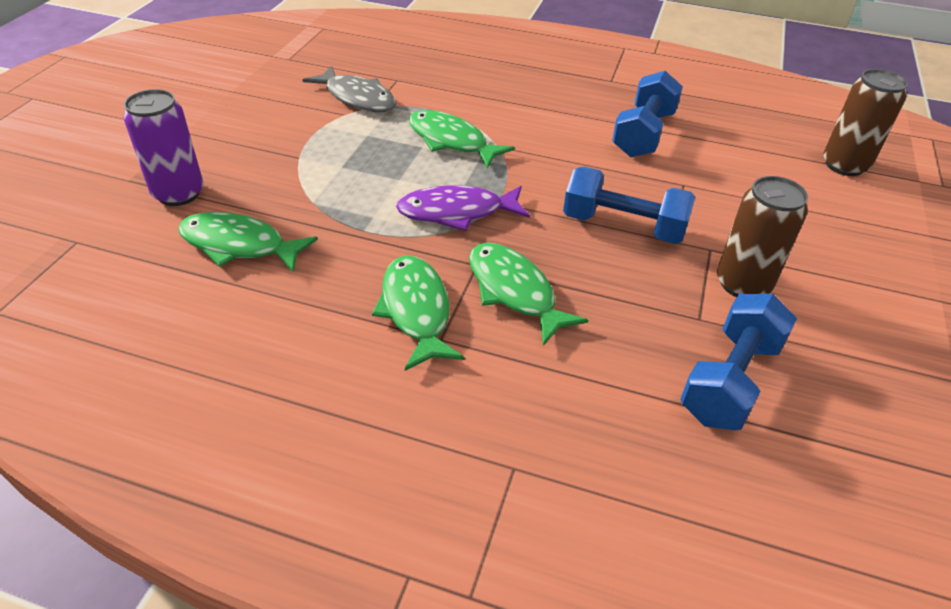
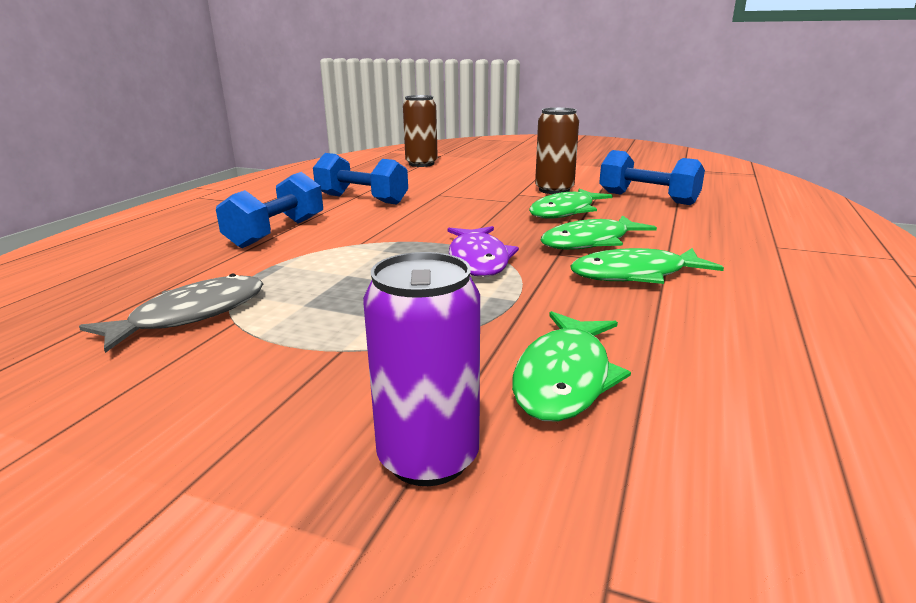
camera: 85 degrees left, 20 degrees down
(451, 141) = (341, 262): green fish -> green fish (565, 211)
(623, 226) = (495, 210): blue dumbbell -> blue dumbbell (277, 232)

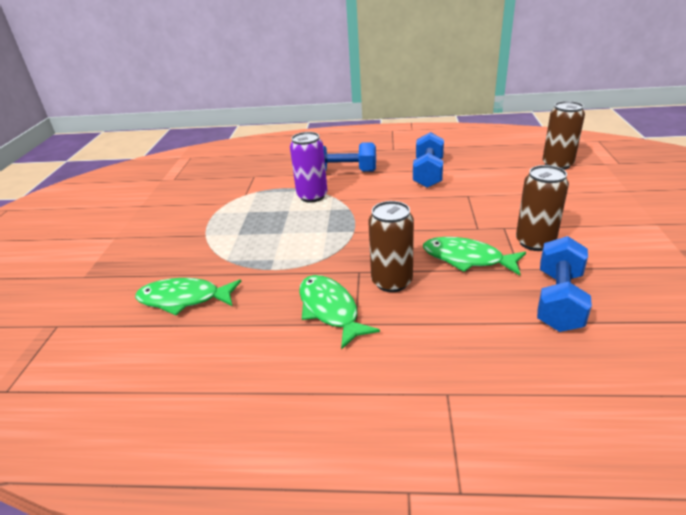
camera: 75 degrees right, 10 degrees up
(191, 315) = (231, 192): grey fish -> none
(428, 458) = (125, 276): purple can -> purple can (312, 196)
(478, 260) = (330, 243): purple fish -> none
(590, 242) = (392, 282): green fish -> brown can

